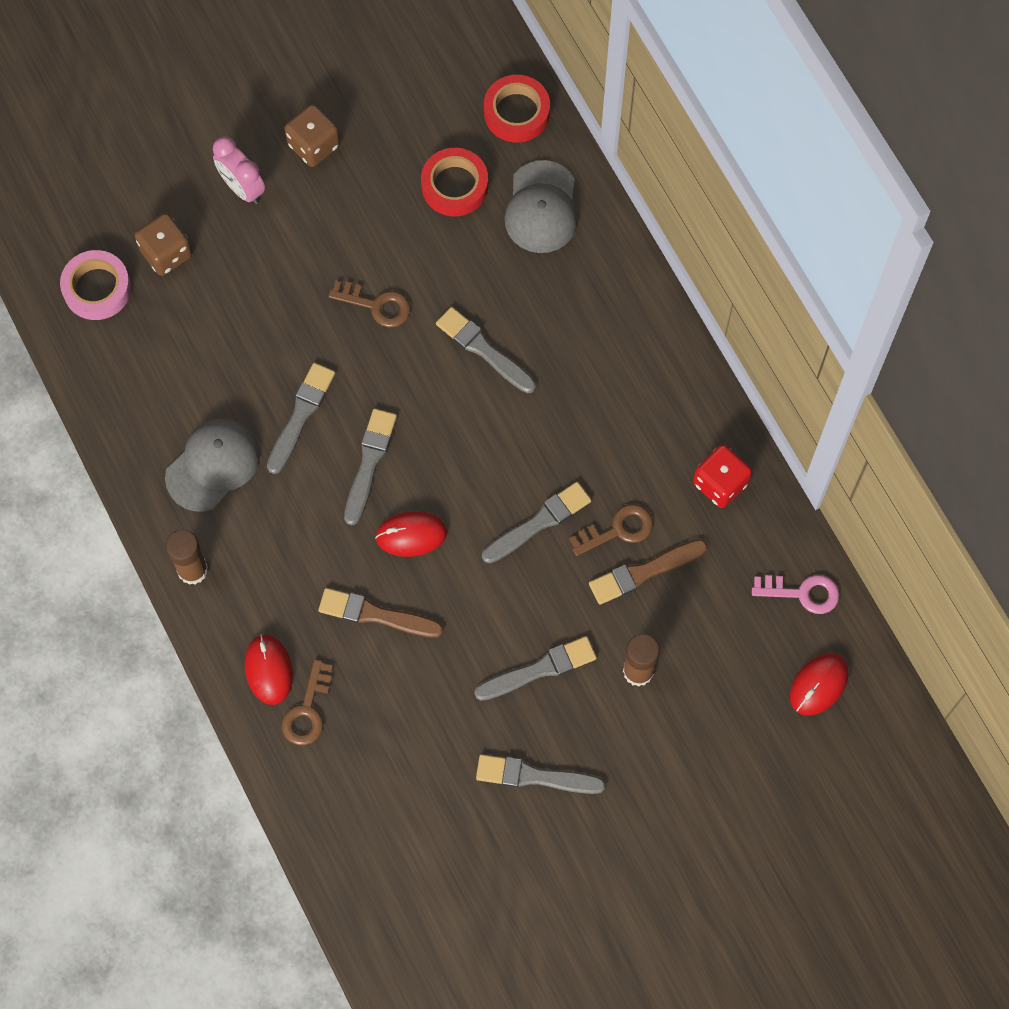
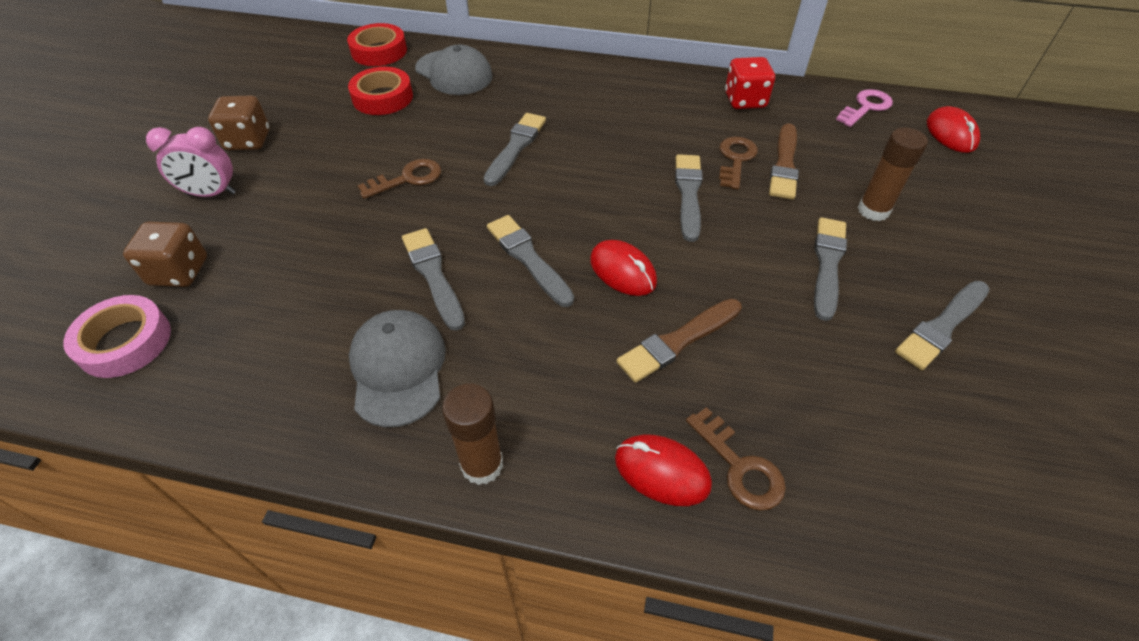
camera: 50 degrees left, 20 degrees down
(411, 535) = (623, 271): red mouse -> red mouse turned 75 degrees counterclockwise
(483, 349) = (515, 147): grey brush -> grey brush turned 120 degrees clockwise

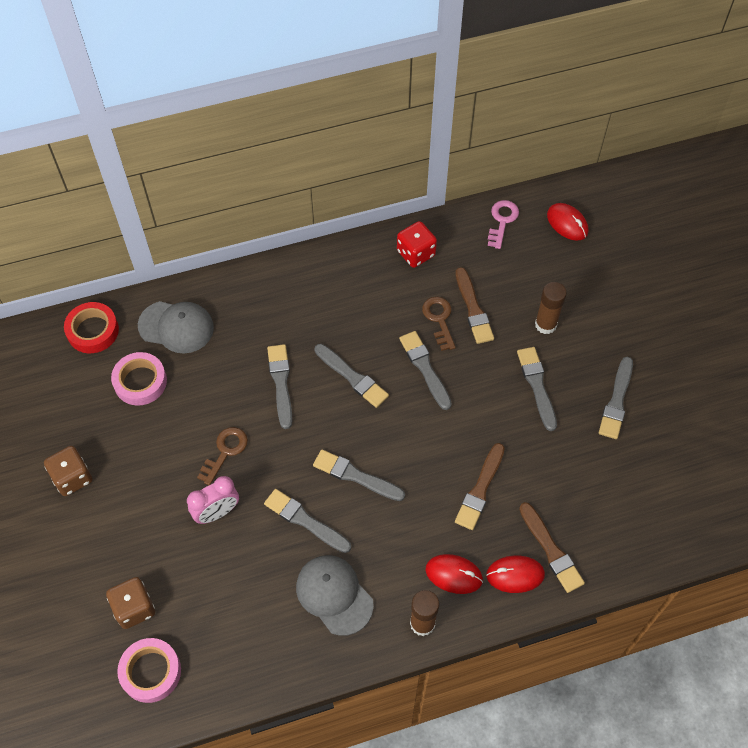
camera: 30 degrees left, 10 degrees up
(211, 194) = (93, 538): pink clock -> pink clock (217, 512)
(382, 97) = (140, 382): red tape -> pink tape
(597, 170) = (352, 377): none -> grey brush
(623, 271) = (420, 455): red mouse -> red mouse (454, 575)
(739, 466) = (551, 550): brown key -> brown brush

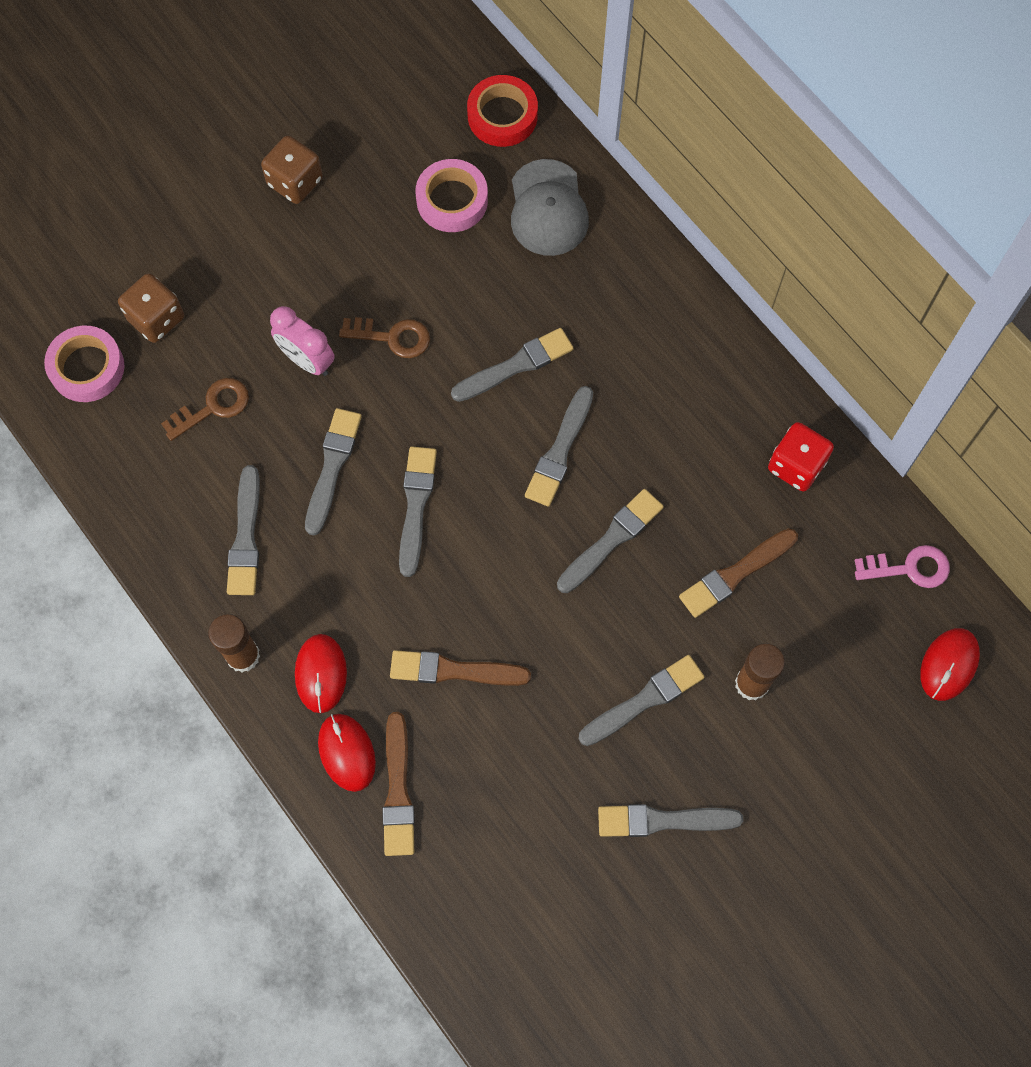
camera: 70 degrees right, 10 degrees up
(334, 595) = (246, 537): grey cap -> grey brush
(439, 319) = (698, 533): brown key -> brown key (212, 407)
(551, 550) = (398, 790): brown brush -> brown brush turned 45 degrees counterclockwise

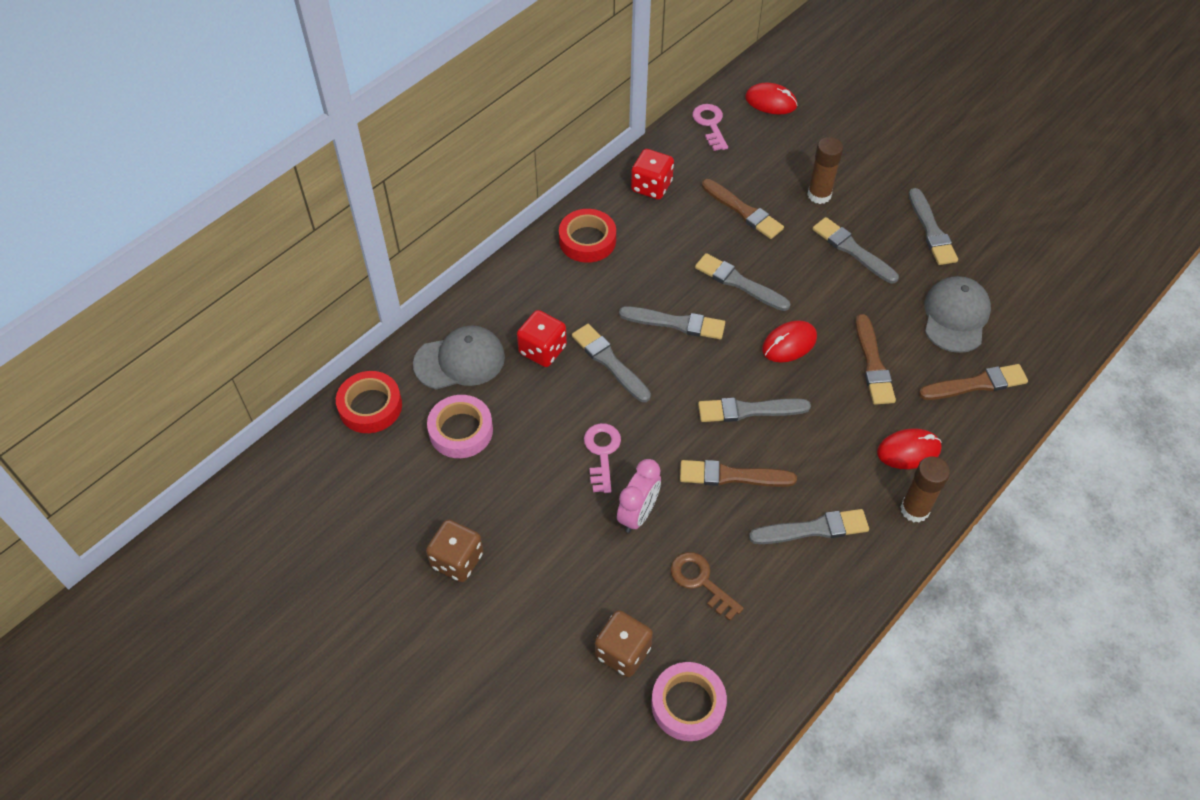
camera: 100 degrees left, 15 degrees down
(332, 467) = (732, 476): grey brush -> brown brush
(347, 752) = (962, 422): red mouse -> red mouse (789, 344)
(392, 337) = (602, 453): brown key -> pink key
(508, 801) = (955, 316): none -> grey cap
(546, 296) = (542, 350): none -> red dice
(711, 371) = (587, 240): none -> red tape

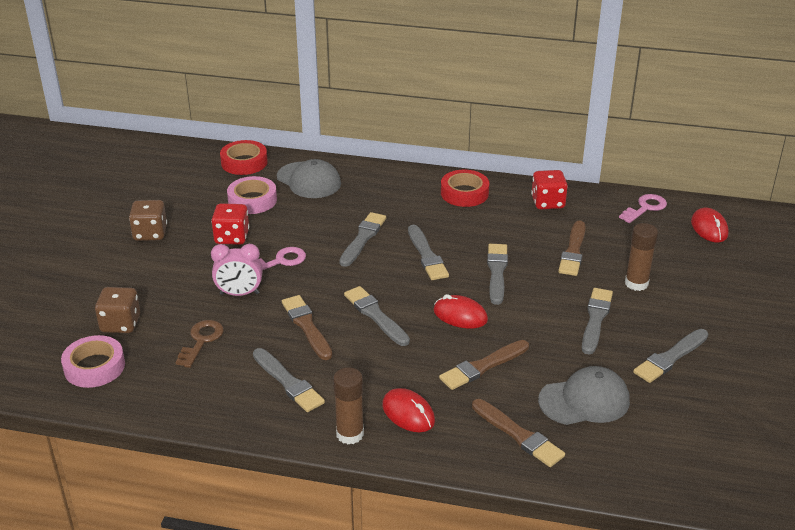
camera: 60 degrees right, 20 degrees down
(542, 350) = (347, 208): red dice -> red dice (232, 237)

